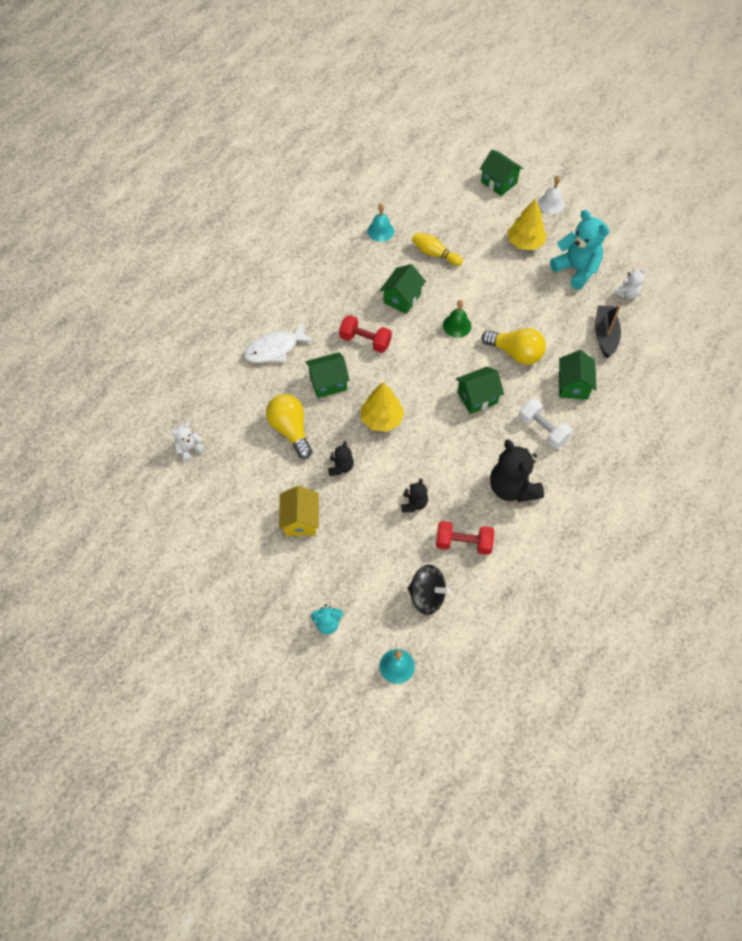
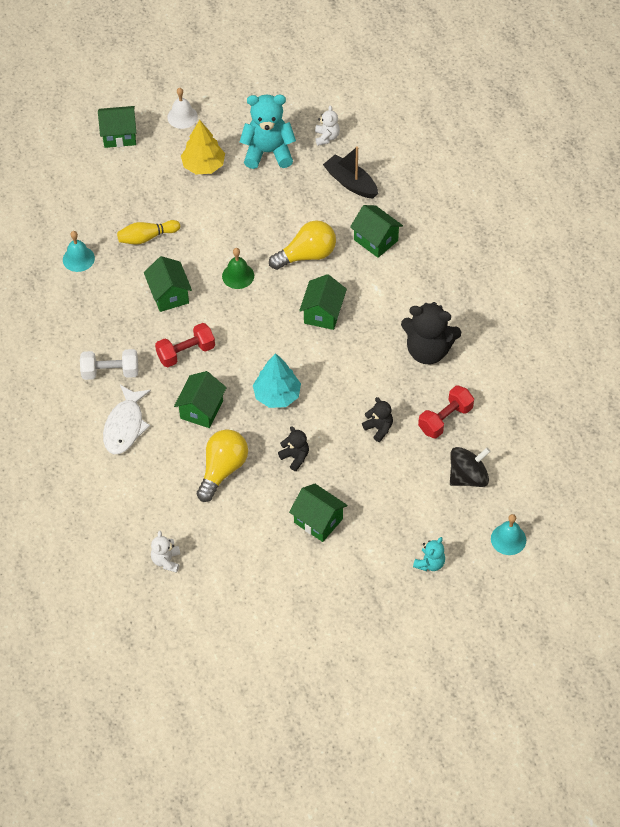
camera: 50 degrees left, 5 degrees down
(290, 430) = (222, 470): yellow light bulb -> yellow light bulb turned 105 degrees clockwise
(300, 520) = (318, 521): yellow house -> green house
(382, 419) = (277, 395): yellow tree -> turquoise tree
(542, 430) = (396, 291): white dumbbell -> white dumbbell (110, 372)

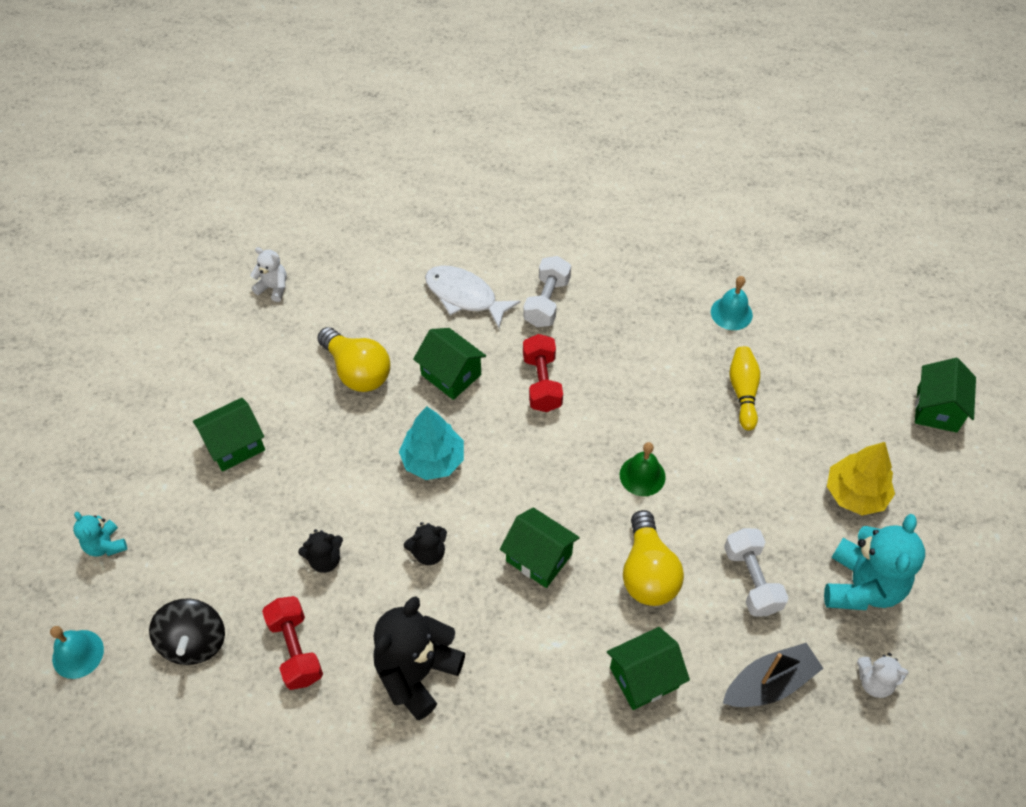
camera: 110 degrees right, 0 degrees up
(169, 295) = (639, 390): green house -> none
(182, 117) = (958, 494): white bell -> none
(288, 204) = (751, 580): none -> white dumbbell
(295, 457) = (334, 450): black teddy bear -> black teddy bear (428, 552)

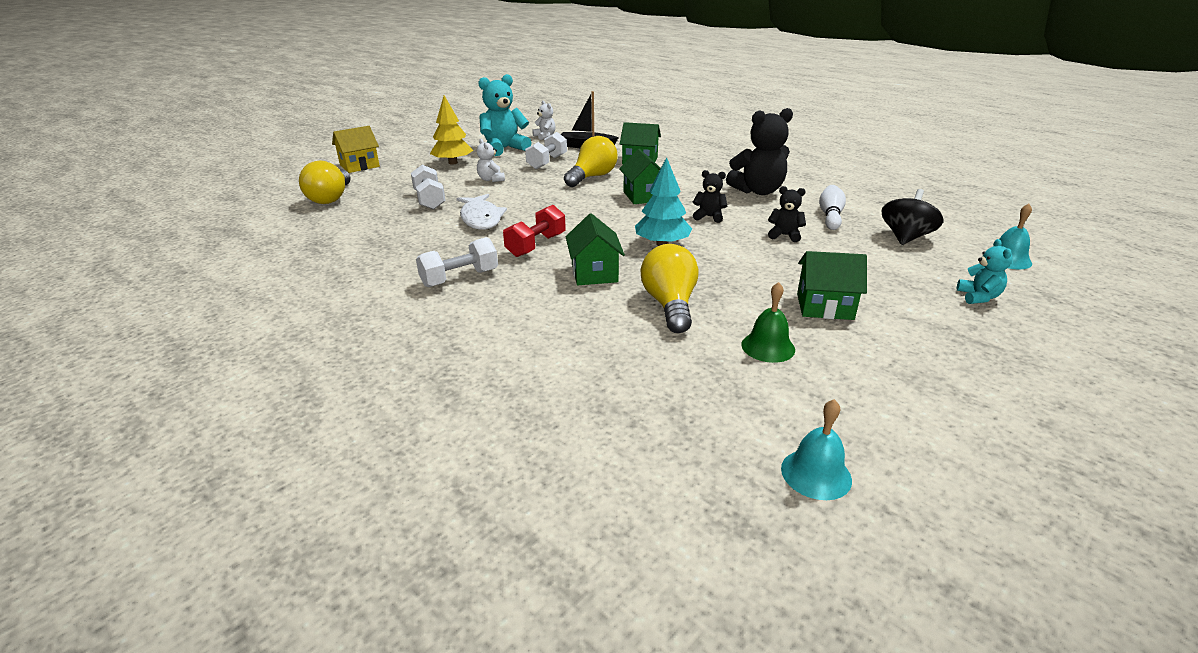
camera: 140 degrees left, 25 degrees down
(273, 288) = (697, 405): white teddy bear -> white teddy bear (491, 179)
(296, 649) = (830, 216): red dumbbell -> white bowling pin
(465, 296) = (515, 309): white fish -> white fish (481, 218)
(642, 475) = (541, 198): green bell -> green bell (768, 347)
(731, 313) = (363, 225): turquoise bell -> turquoise bell (816, 474)
(743, 392) = (430, 200): yellow bowling pin -> white dumbbell
(837, 331) = (331, 198): none -> yellow light bulb
(937, 409) = (359, 166): green house -> yellow house

